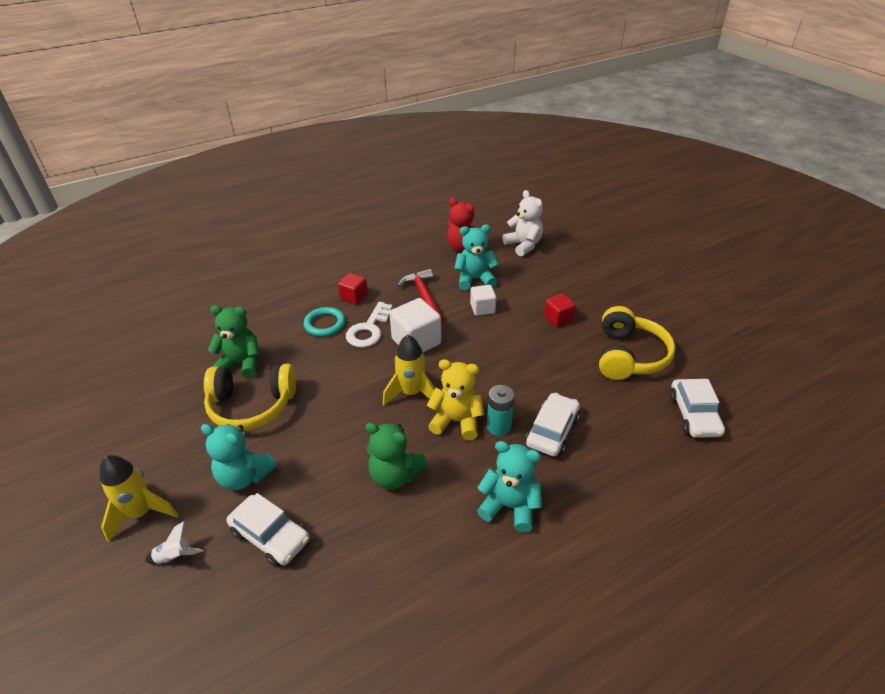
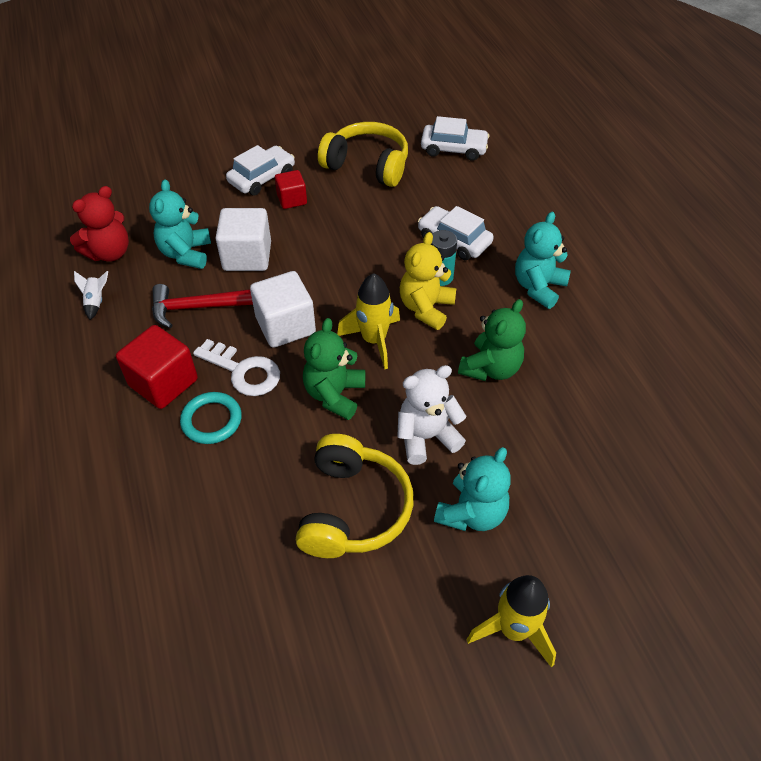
camera: 80 degrees left, 10 degrees up
(175, 557) = (578, 581): white rocket -> white rocket (96, 302)
(241, 364) = (262, 526): green teddy bear -> green teddy bear (334, 394)
(270, 536) = (557, 483): white car -> white car (262, 178)
(354, 297) = (163, 383): red cube -> red cube, size x1.65
(482, 308) = (247, 256): white cube -> white cube, size x1.65
(523, 245) = (137, 197): white teddy bear -> white teddy bear (426, 437)

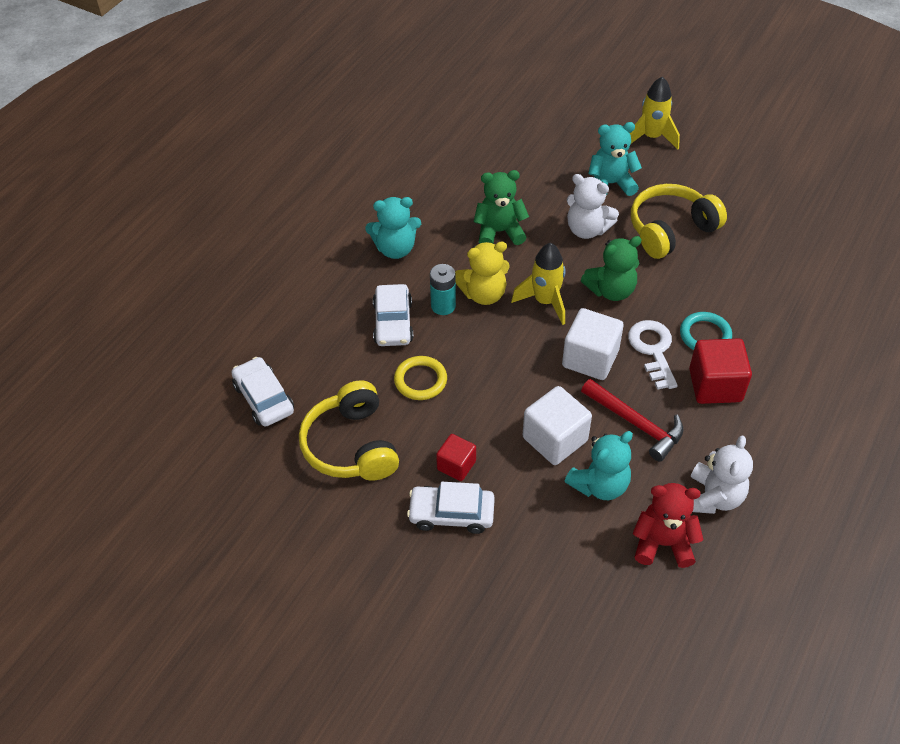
camera: 130 degrees left, 0 degrees up
(96, 302) = (713, 497): white rocket -> white teddy bear
(381, 223) = (420, 380): none -> yellow ring

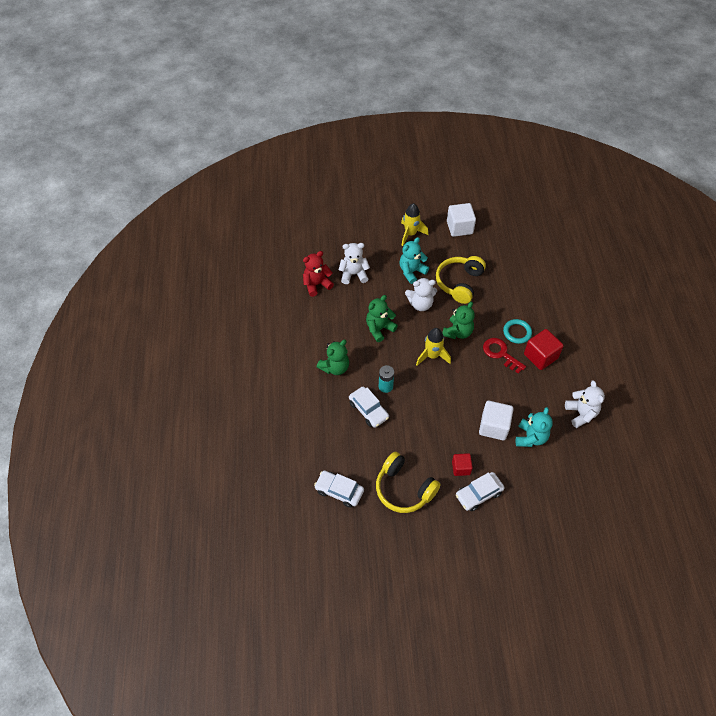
camera: 35 degrees left, 5 degrees up
(395, 249) = (335, 367): turquoise teddy bear -> green teddy bear
(420, 380) = (408, 434): yellow ring -> none
(483, 294) = (400, 368): yellow teddy bear -> none
(523, 151) = (353, 274): none -> white teddy bear
(590, 358) = (476, 374): white cube -> white cube (459, 227)
(635, 423) = (522, 396): red hammer -> none
(653, 350) = (500, 353): white key -> red key
(663, 543) = (577, 449): red teddy bear -> red teddy bear (316, 284)

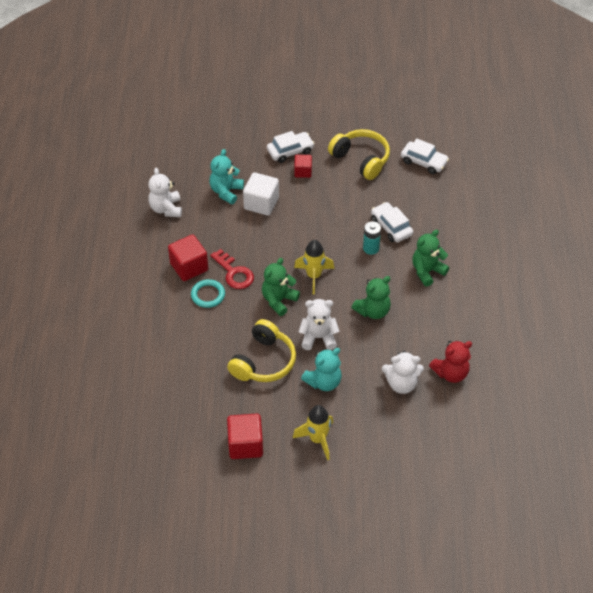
camera: 175 degrees left, 5 degrees down
(459, 227) = (245, 445): white cube -> red cube

